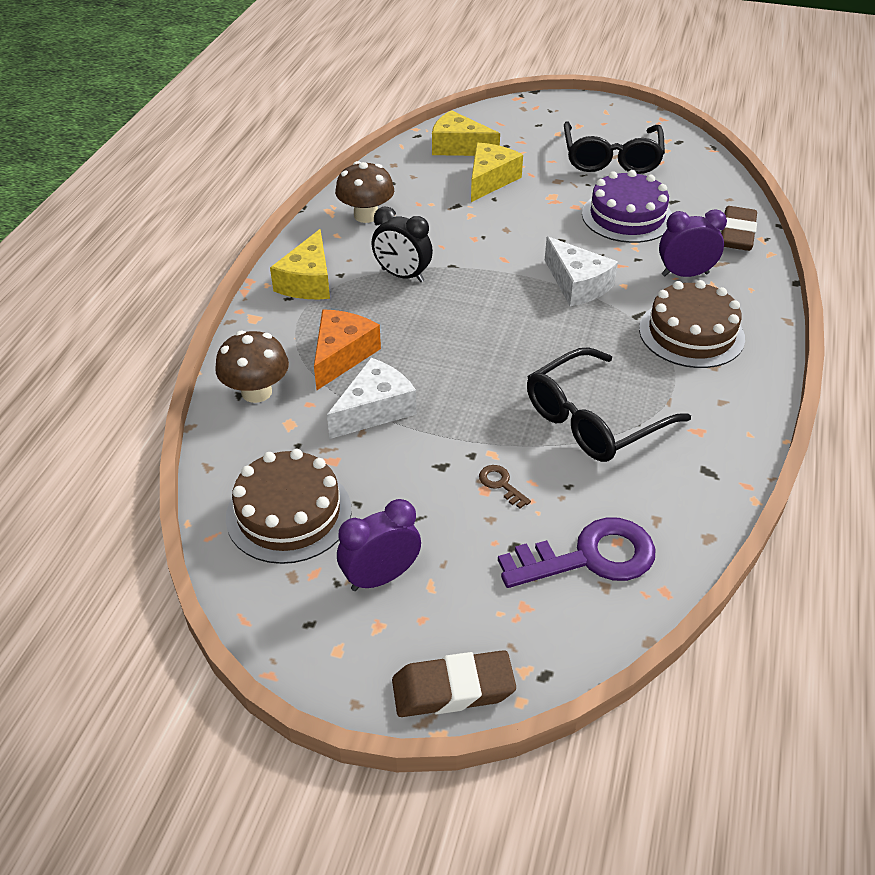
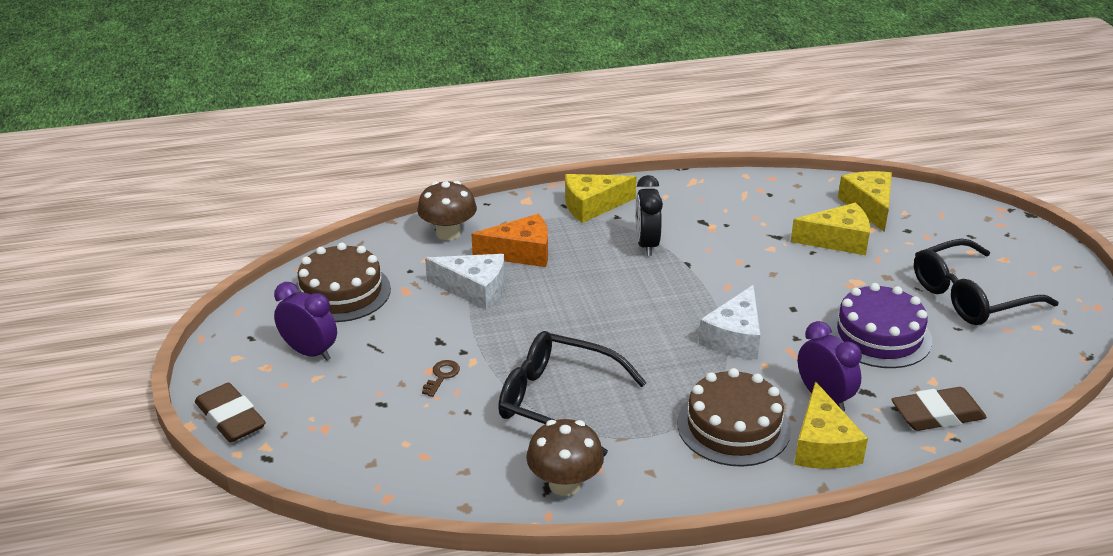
camera: 60 degrees right, 10 degrees down
(366, 215) = (707, 199): brown mushroom -> brown mushroom (565, 484)
(589, 557) = (396, 446): purple key -> none
(740, 299) = (823, 445): none -> yellow cheese

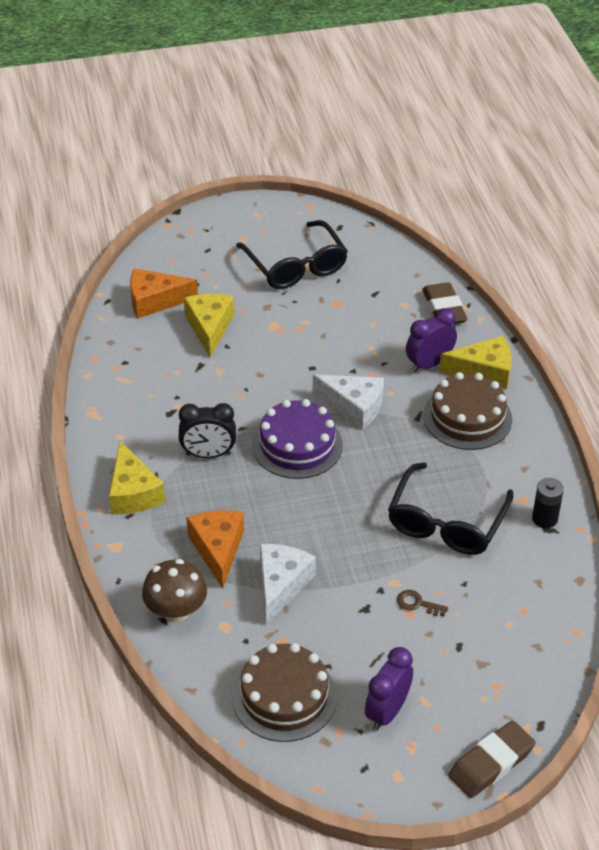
camera: 90 degrees left, 10 degrees up
(565, 484) = (544, 519): brown mushroom -> black battery
(869, 206) = (155, 301): yellow cheese -> orange cheese
(879, 335) = (348, 323): purple cake -> purple cake (297, 445)

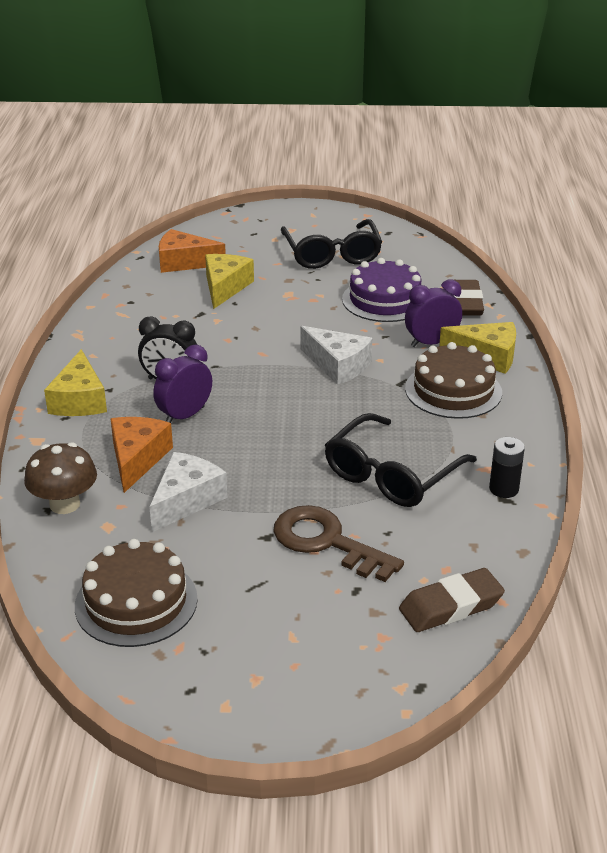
camera: 15 degrees right, 10 degrees down
(297, 445) = (264, 387): purple cake -> purple cake (384, 300)
(387, 712) = (243, 638): purple clock -> purple clock (185, 416)
(417, 603) = (326, 542): brown key -> brown key, size x2.36
(491, 763) = (343, 715): brown eraser -> brown eraser (451, 606)

